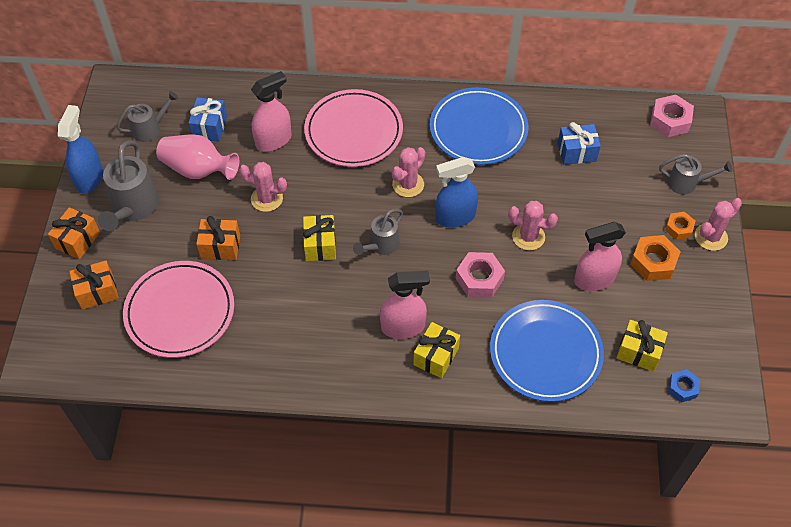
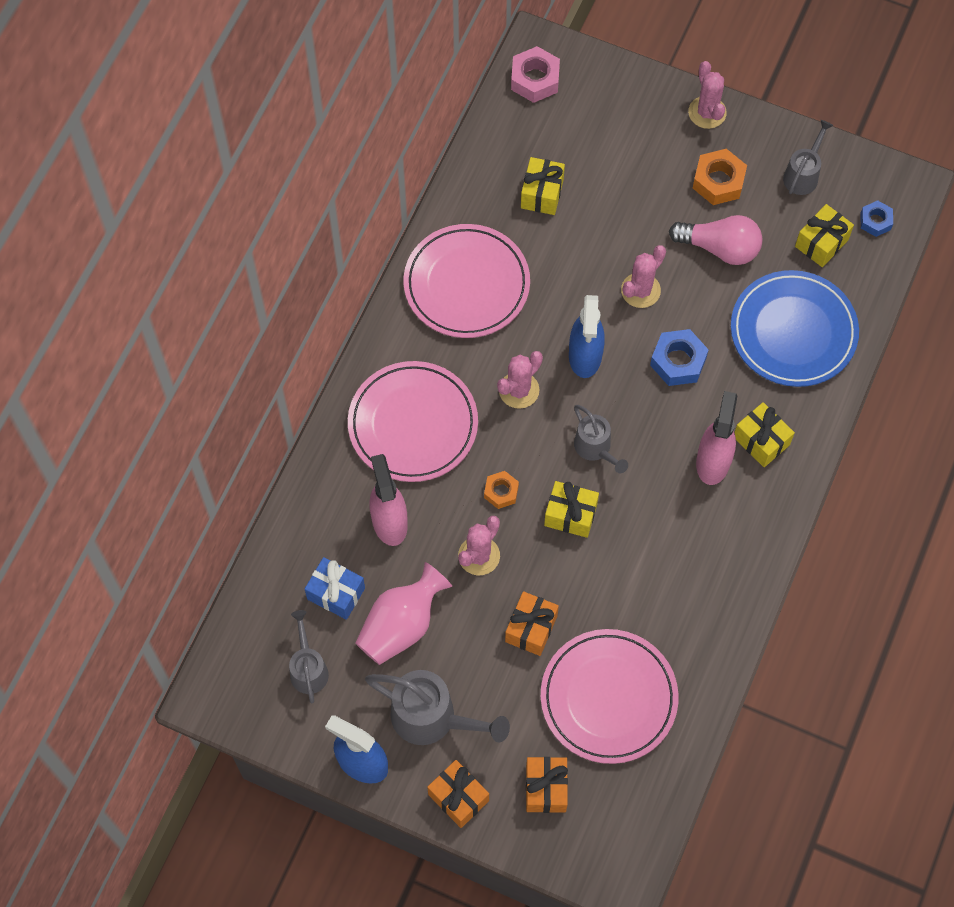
camera: 70 degrees left, 10 degrees up
(408, 184) = (519, 390): pink cactus -> pink cactus turned 75 degrees clockwise
(478, 129) = (466, 284): blue plate -> pink plate
(479, 279) = (678, 361): pink nut -> blue nut
(576, 152) = (542, 194): blue gift -> yellow gift
(594, 279) = (719, 248): pink spray bottle -> pink light bulb
(679, 228) = (685, 137): orange nut -> orange nut (501, 492)
(687, 183) = (628, 103): grey watering can -> grey watering can (803, 174)

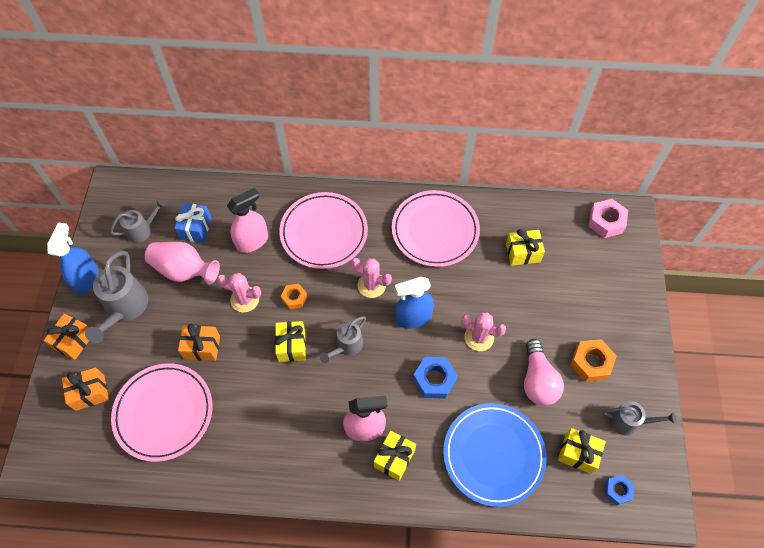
camera: 70 degrees right, 5 degrees down
(707, 112) = (643, 337): pink cactus -> none

